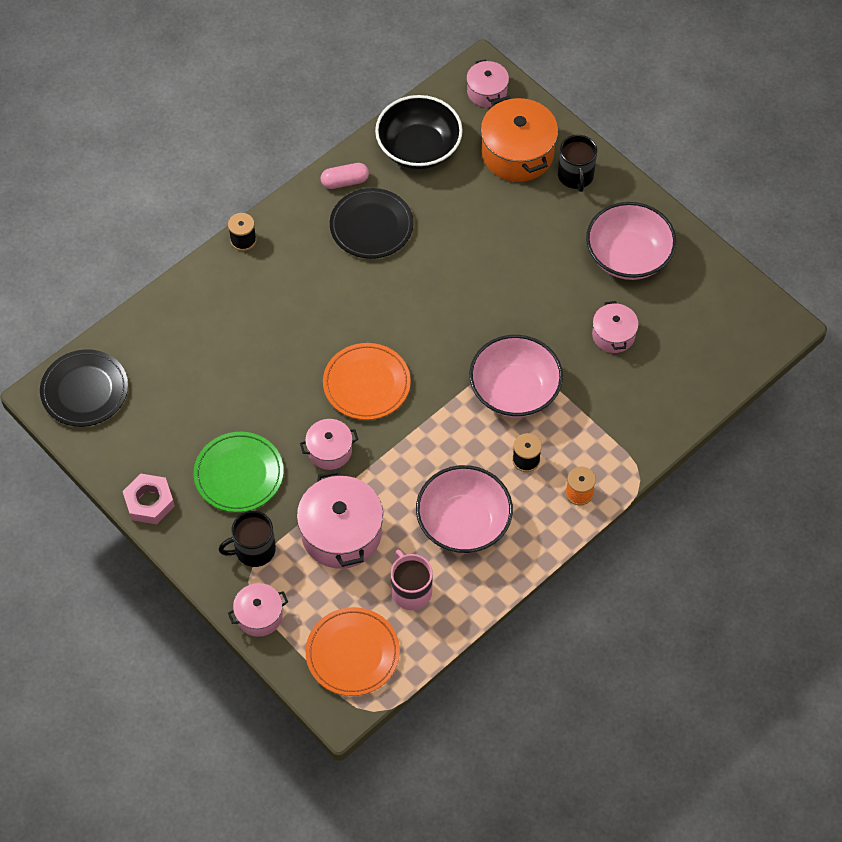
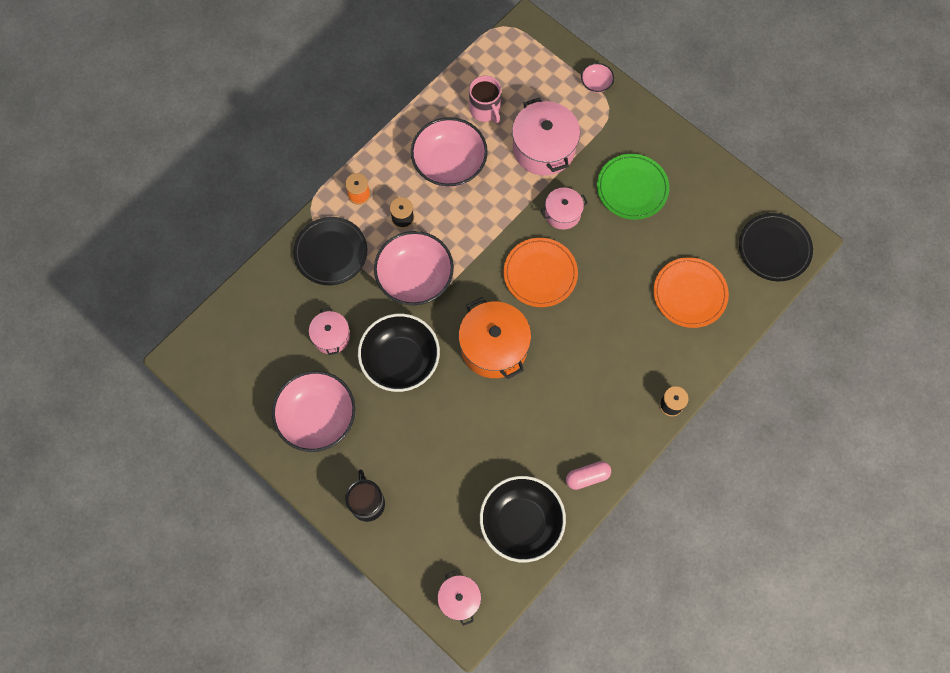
camera: 175 degrees right, 10 degrees up
(149, 502) = (698, 160): pink nut -> none
(254, 549) = (609, 130): black mug -> none
(259, 615) = (596, 83): pink pot -> pink bowl
(352, 653) = (523, 63): orange plate -> orange plate (690, 294)
(371, 226) = (556, 430): black plate -> black plate (331, 252)
(517, 153) = (424, 525): orange pot -> orange pot (494, 347)
(535, 305) = (400, 360): none -> black bowl

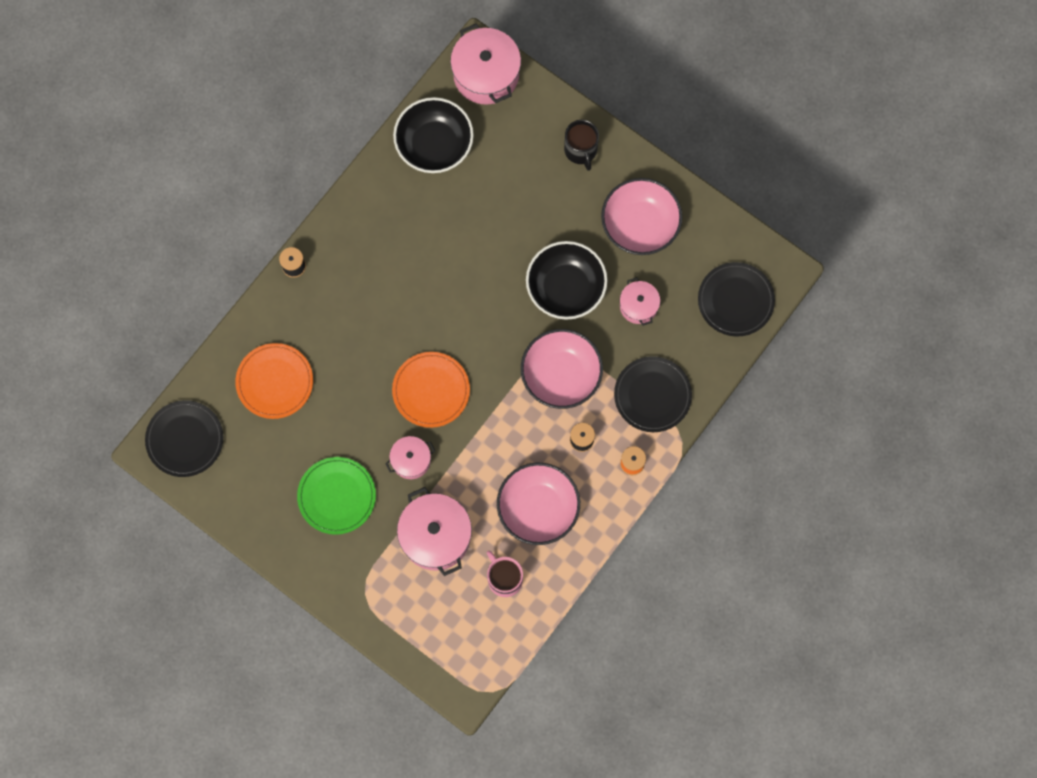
camera: 175 degrees right, 5 degrees up
(236, 334) = (735, 300): none -> black plate
(459, 599) = (486, 74): pink pot -> pink pot, size x1.77
(494, 347) = (473, 309): orange pot -> none
(587, 477) = (374, 191): pink capsule -> none
(596, 83) = (380, 623): pink bowl -> none

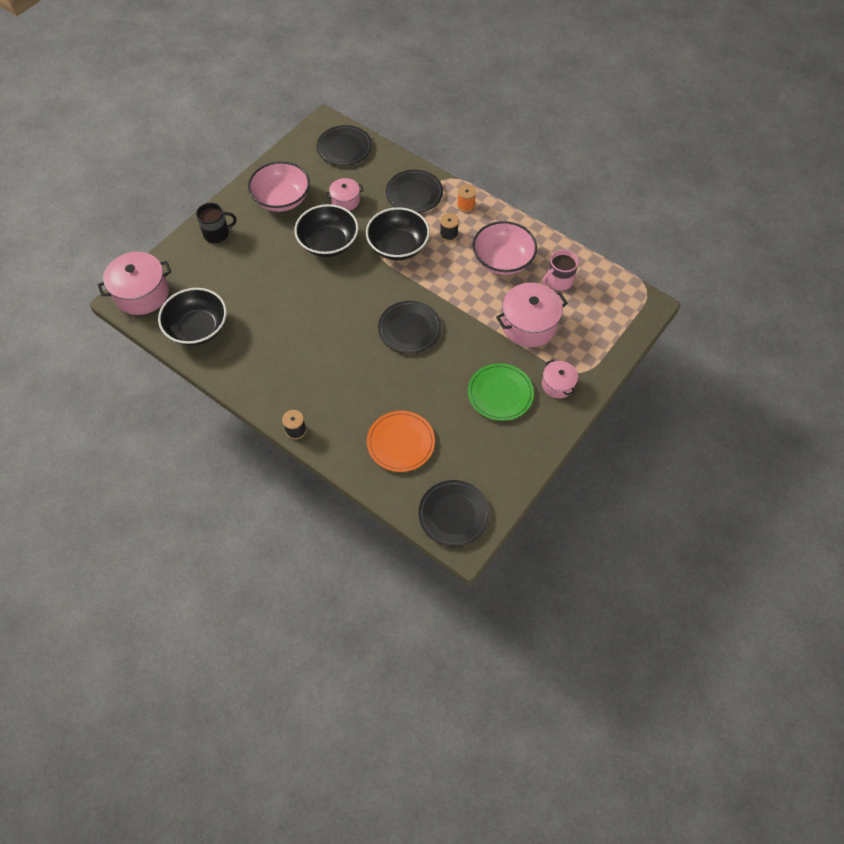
camera: 90 degrees left, 15 degrees down
(411, 460) = (468, 342): pink pot -> pink pot (557, 385)
(431, 390) = (409, 329): orange plate -> black plate
(561, 375) = (398, 246): pink bowl -> black bowl

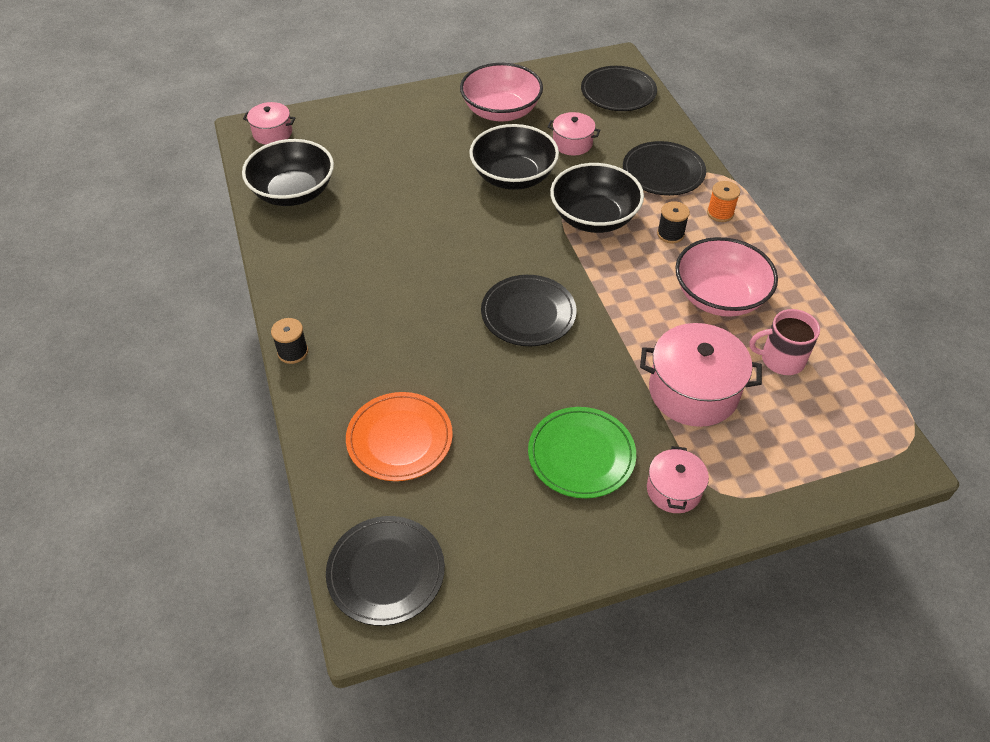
camera: 35 degrees right, 10 degrees down
(142, 293) = (272, 133): pink pot -> pink pot, size x0.56
(217, 233) = (401, 113): black mug -> none

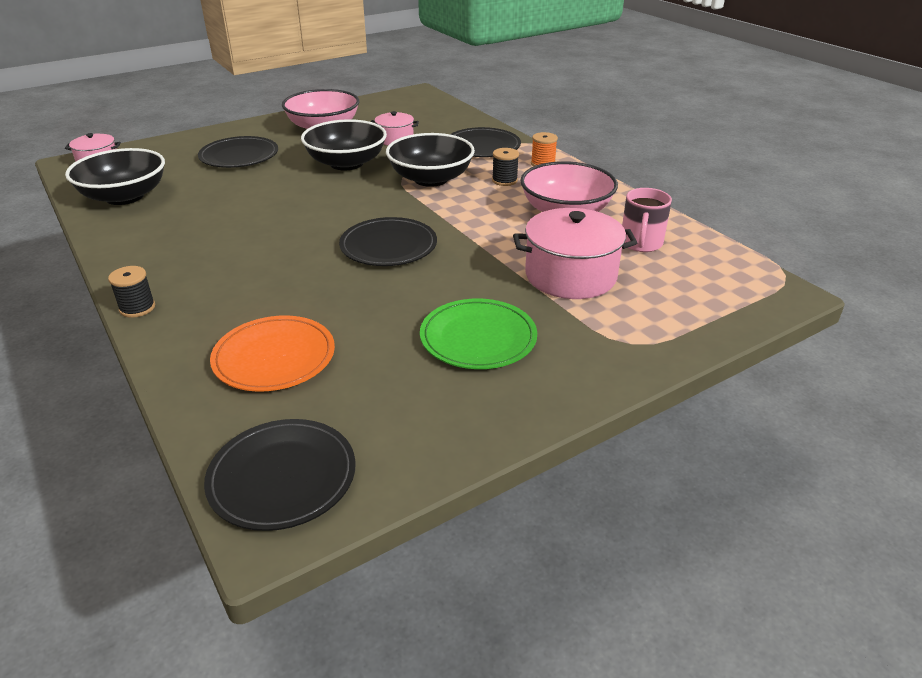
camera: 15 degrees left, 15 degrees down
(618, 92) = (425, 108): black plate -> black plate (239, 156)
(673, 490) = (584, 349): pink pot -> none
(781, 359) = (641, 243): pink mug -> pink mug turned 60 degrees counterclockwise

